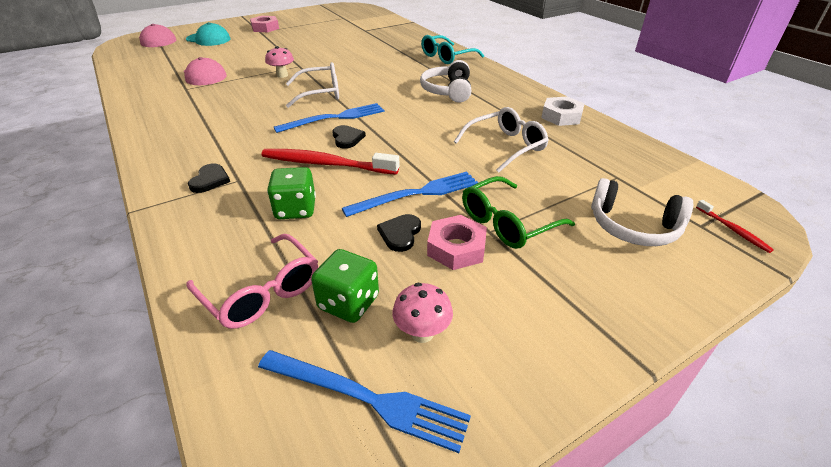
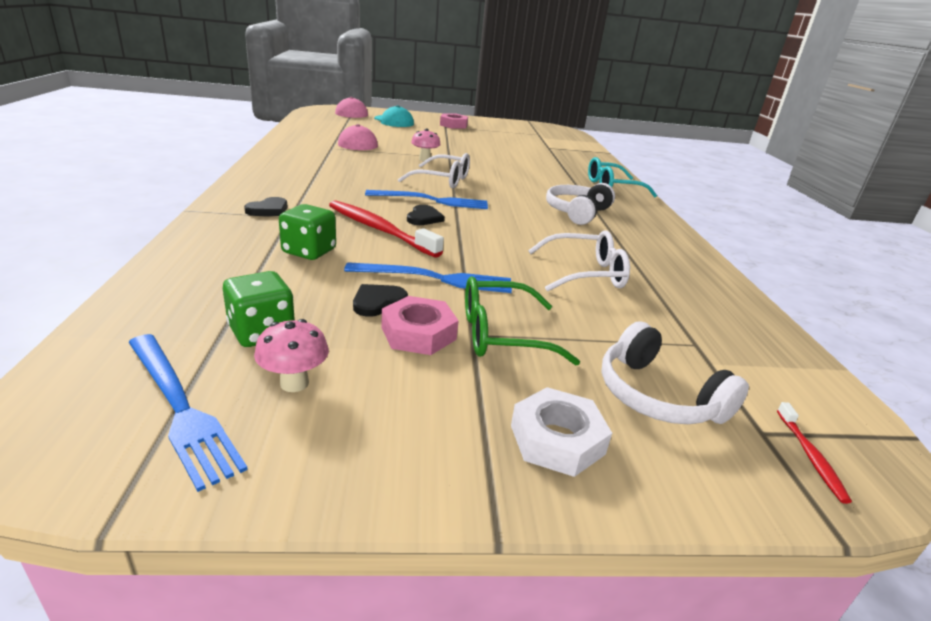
camera: 25 degrees right, 10 degrees down
(261, 291) = (205, 295): pink glasses -> none
(561, 116) = (690, 270): white nut -> white nut (557, 439)

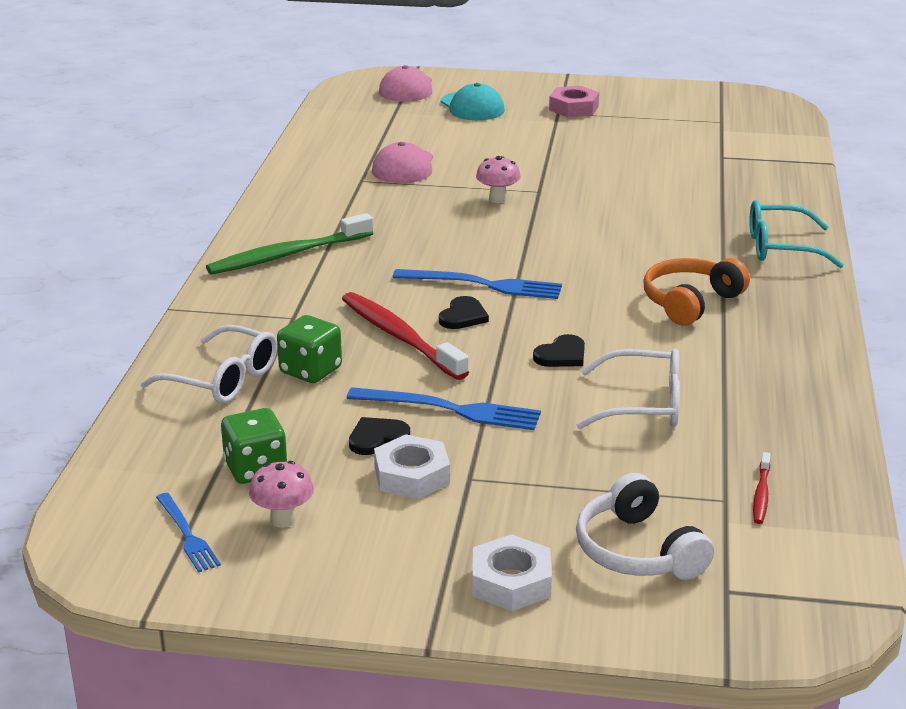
camera: 15 degrees right, 0 degrees up
(180, 407) = (187, 535): blue fork -> blue fork, size x0.62
(268, 210) = (267, 306): black heart -> black heart (561, 355)
(283, 181) = (287, 255): none -> green toothbrush
(418, 333) = (412, 475): pink nut -> white nut
(442, 180) = (510, 243): white glasses -> white glasses (222, 379)
(503, 334) = (503, 480): green glasses -> none
(577, 212) = (690, 302): white headphones -> orange headphones
(810, 456) = (757, 613): red toothbrush -> red toothbrush (761, 494)

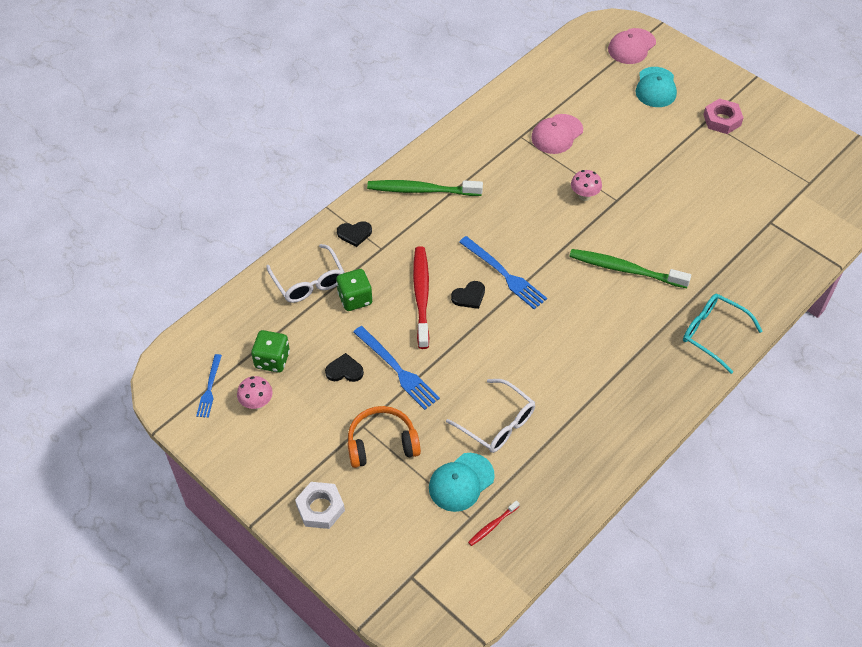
camera: 35 degrees right, 25 degrees up
(412, 475) = (338, 408): white nut -> none
(561, 355) = (492, 359): black heart -> black heart (354, 234)
(620, 235) = (625, 269): none -> green toothbrush
(637, 551) = (395, 525): white headphones -> none
(669, 473) = (461, 482): none -> turquoise cap
(690, 302) = (606, 354): orange headphones -> orange headphones (382, 443)

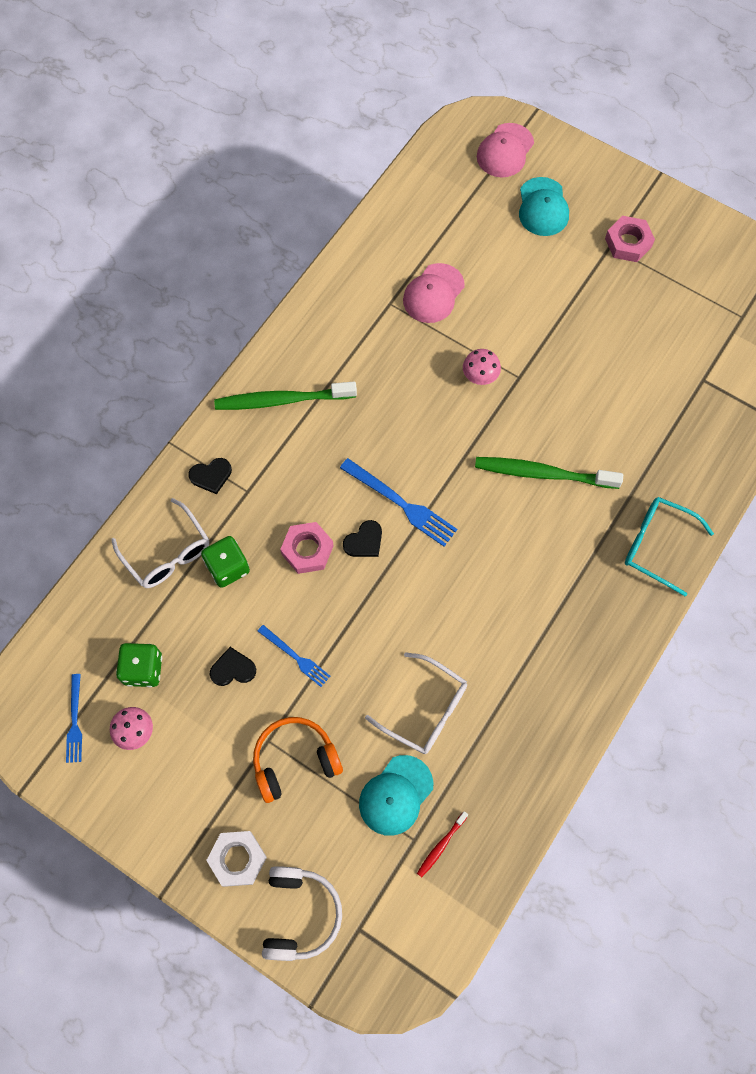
camera: 10 degrees left, 15 degrees up
(364, 557) = (300, 914): none -> white headphones
(397, 369) = (295, 657): blue fork -> blue fork, size x0.62
(421, 296) = (307, 550): red toothbrush -> pink nut

